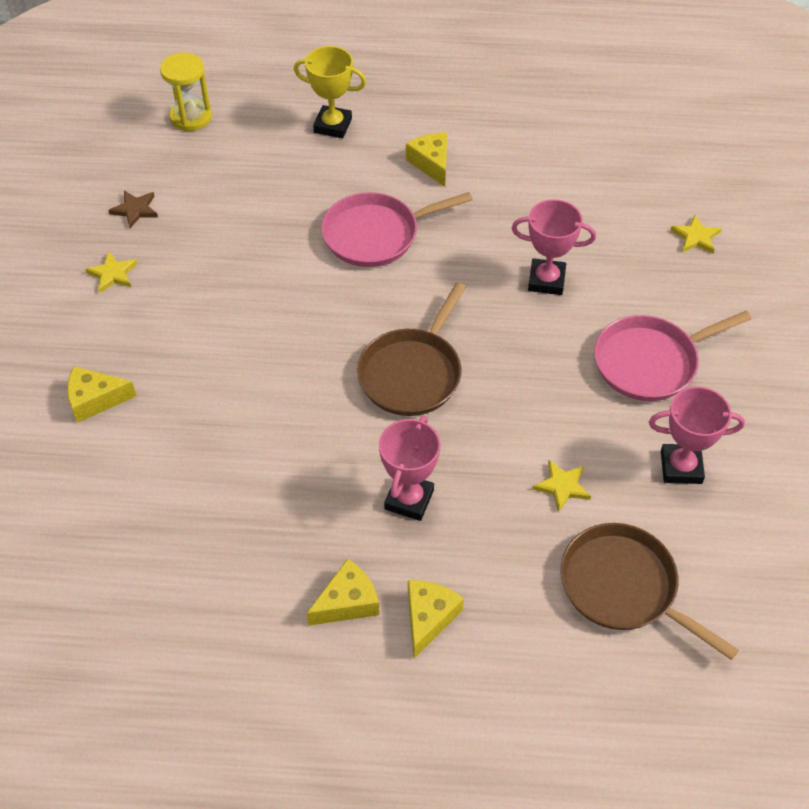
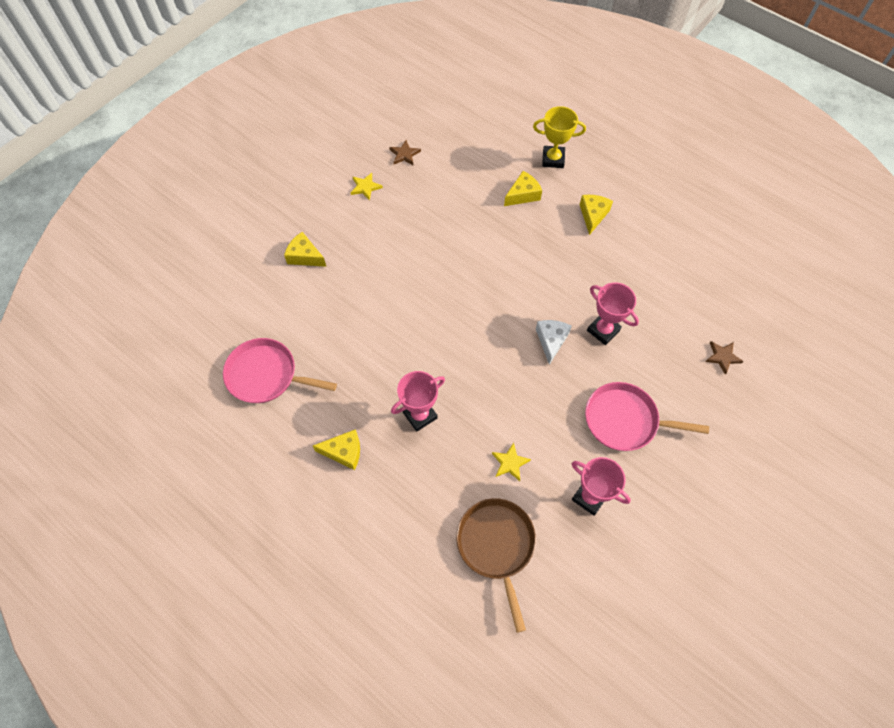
camera: 35 degrees right, 10 degrees up
(191, 117) = (476, 111): yellow hourglass -> none
(333, 125) = (553, 159): yellow trophy -> yellow trophy turned 45 degrees counterclockwise
(375, 235) = (524, 243): pink pan -> pink pan (266, 375)
(412, 373) = (479, 341): brown pan -> none
(428, 618) = (378, 489): yellow cheese -> yellow cheese (523, 195)
(497, 324) = (551, 341): none -> white cheese
(695, 237) = (722, 357): yellow star -> brown star

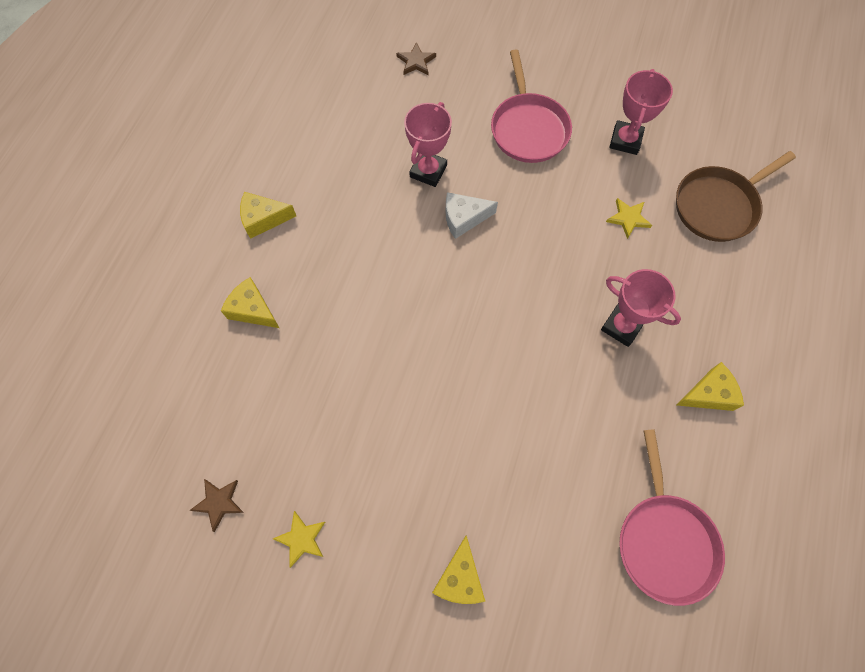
camera: 110 degrees left, 5 degrees up
(344, 452) = (708, 394): yellow cheese -> yellow cheese turned 90 degrees clockwise
(553, 159) = (178, 289): yellow trophy -> none

